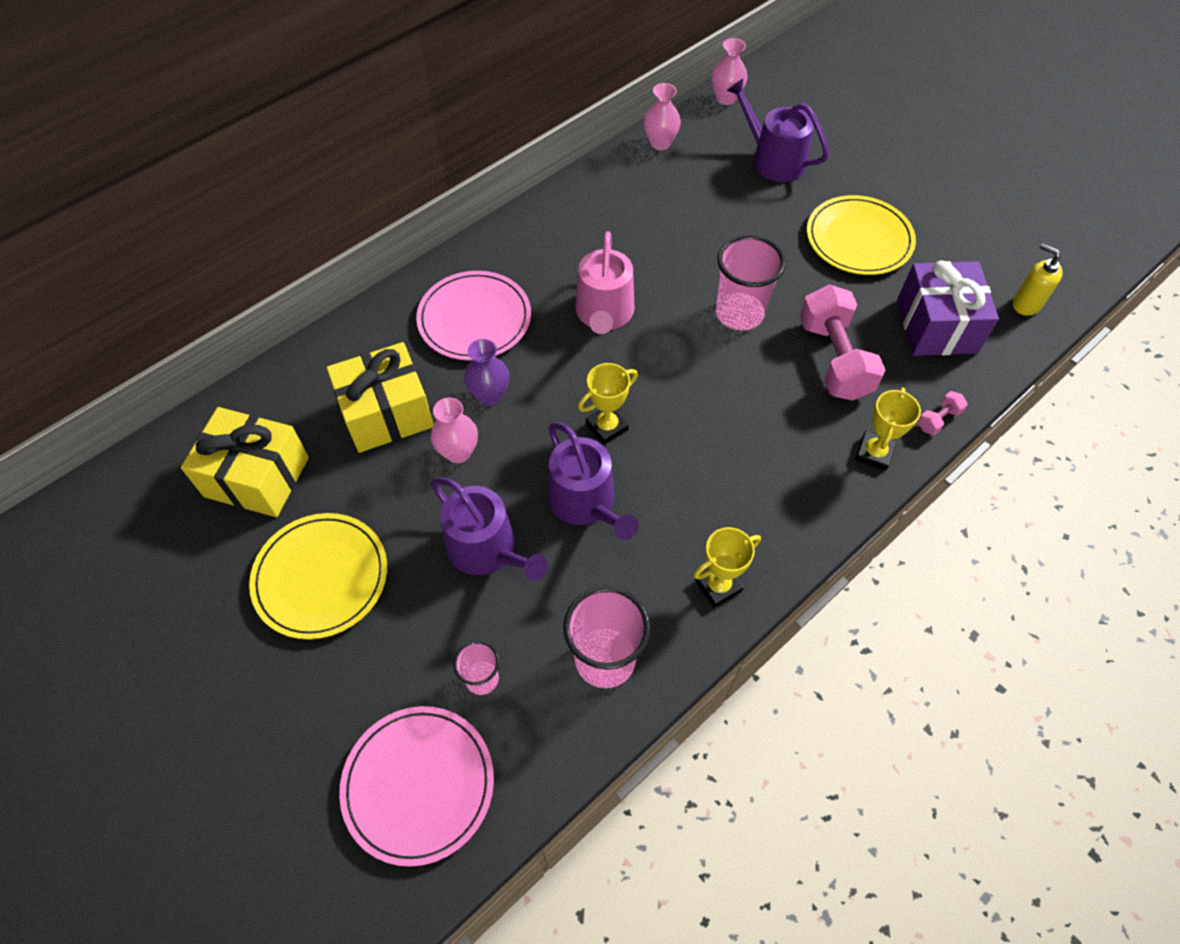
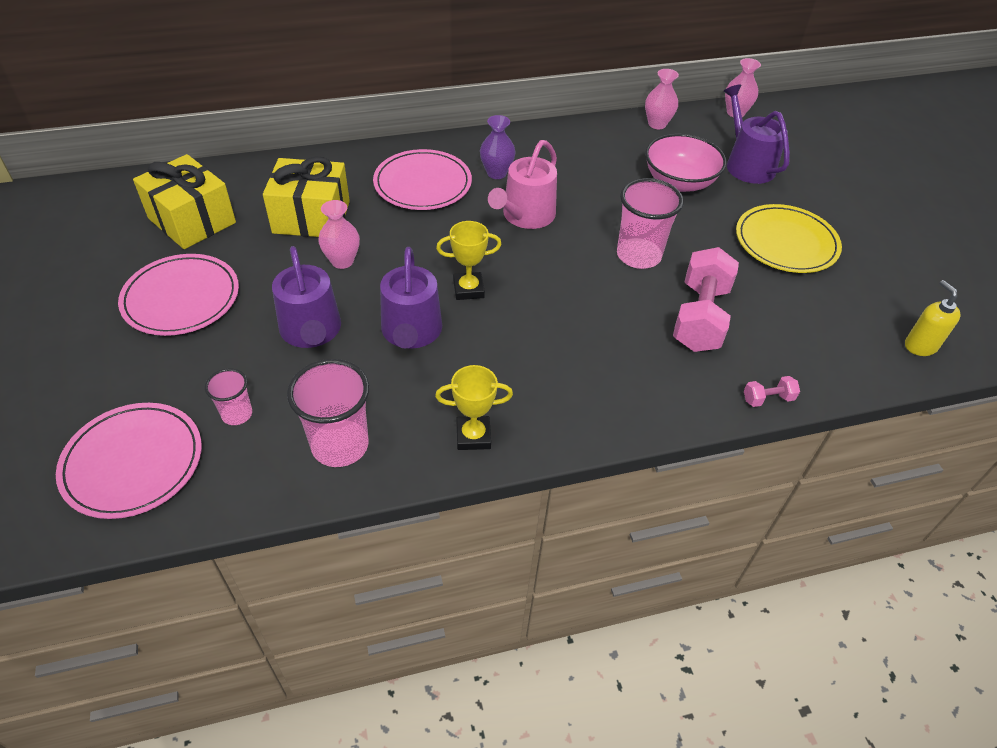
camera: 25 degrees right, 10 degrees down
(321, 577) = (181, 298): yellow plate -> pink plate
(489, 395) = (395, 234): purple vase -> purple vase (496, 173)
(724, 208) = (679, 182): none -> pink bowl
(874, 453) = (686, 399): yellow trophy -> none
(936, 326) = (816, 329): purple gift -> none

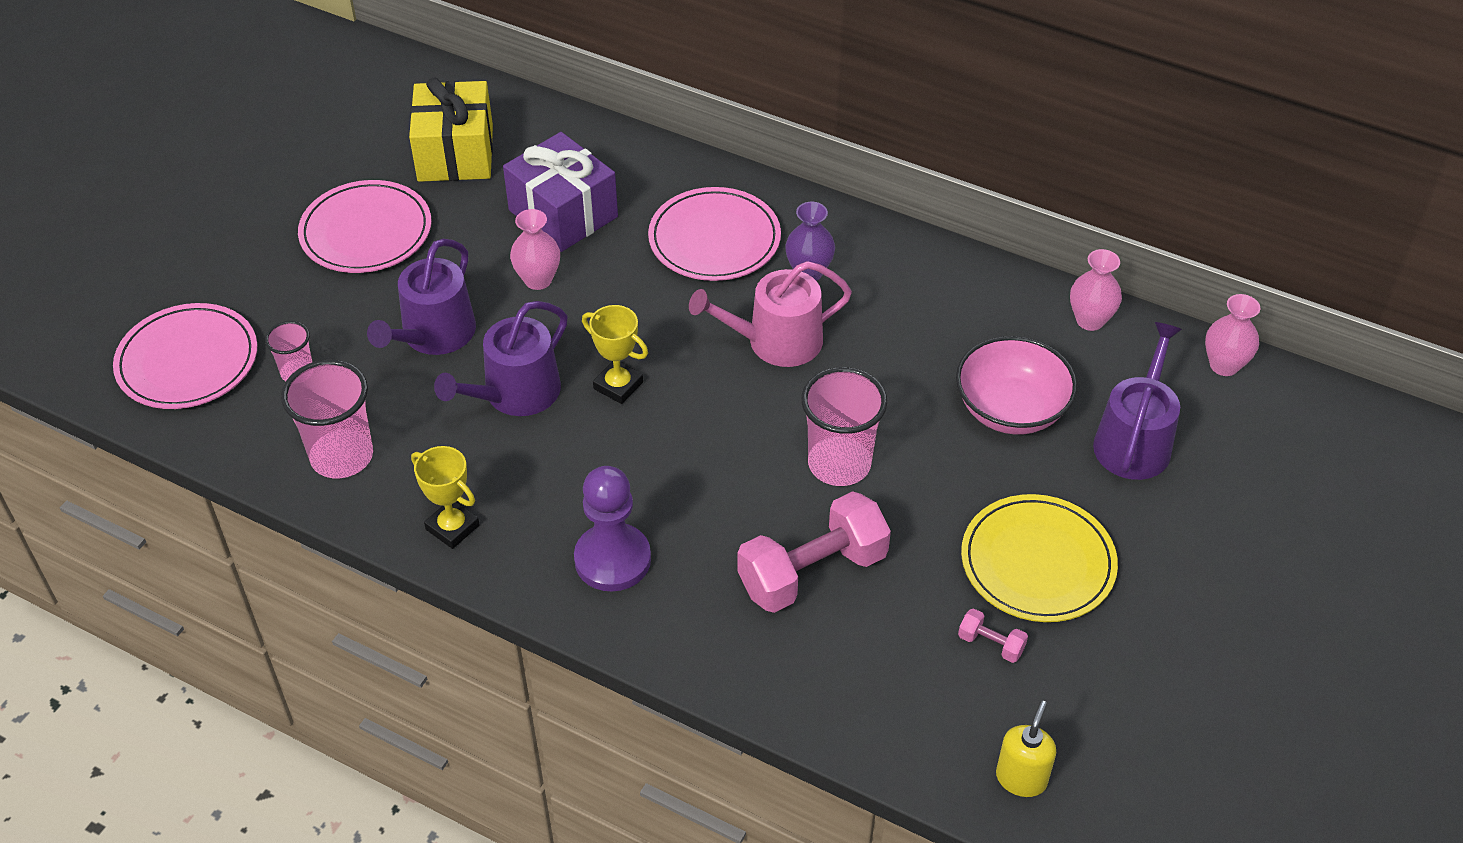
camera: 45 degrees right, 0 degrees up
(311, 217) = (563, 213): yellow gift -> purple gift
(592, 385) = (612, 559): none -> purple pawn
(767, 399) = (764, 699): pink dumbbell -> pink dumbbell (990, 644)

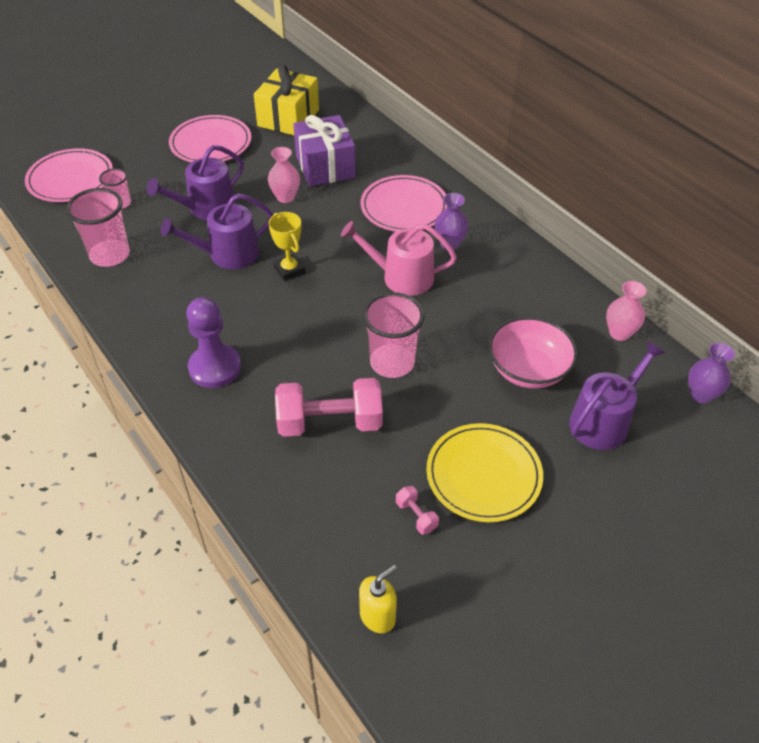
camera: 25 degrees right, 0 degrees up
(452, 527) = (139, 315): yellow trophy -> none
(1224, 365) = (701, 395): pink vase -> purple vase

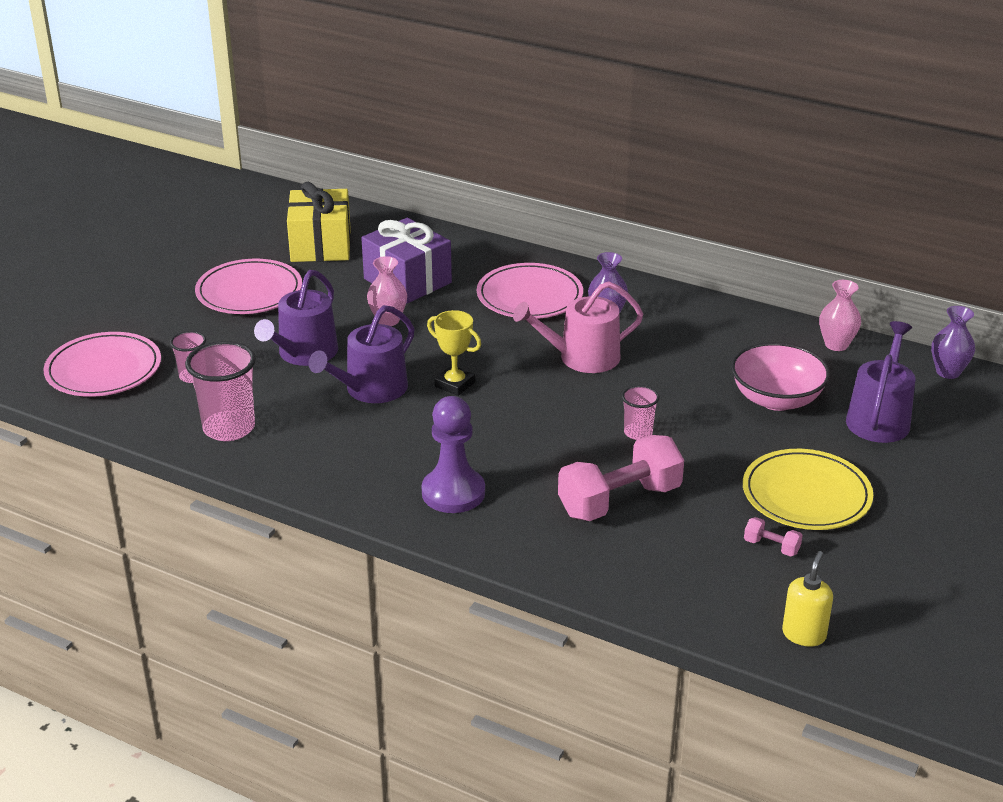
camera: 25 degrees left, 15 degrees down
(392, 363) = (638, 433): pink cup -> pink cup, size x0.55

